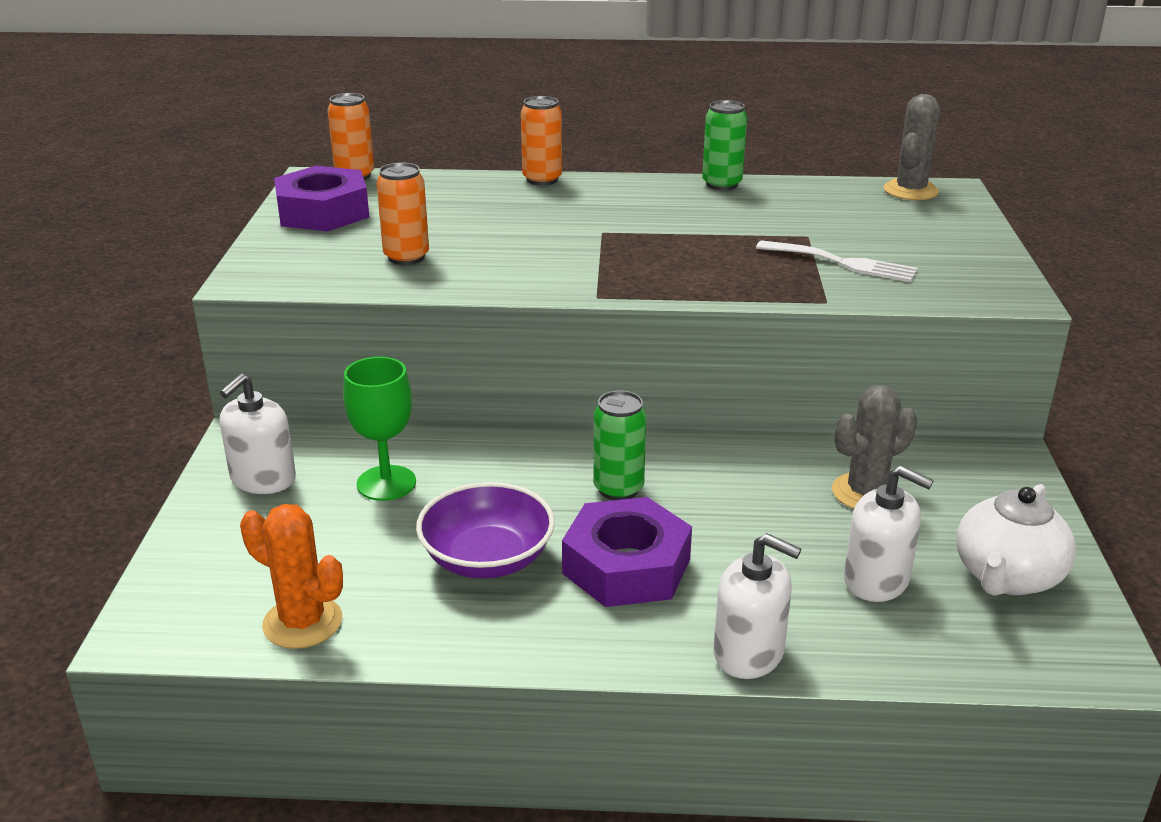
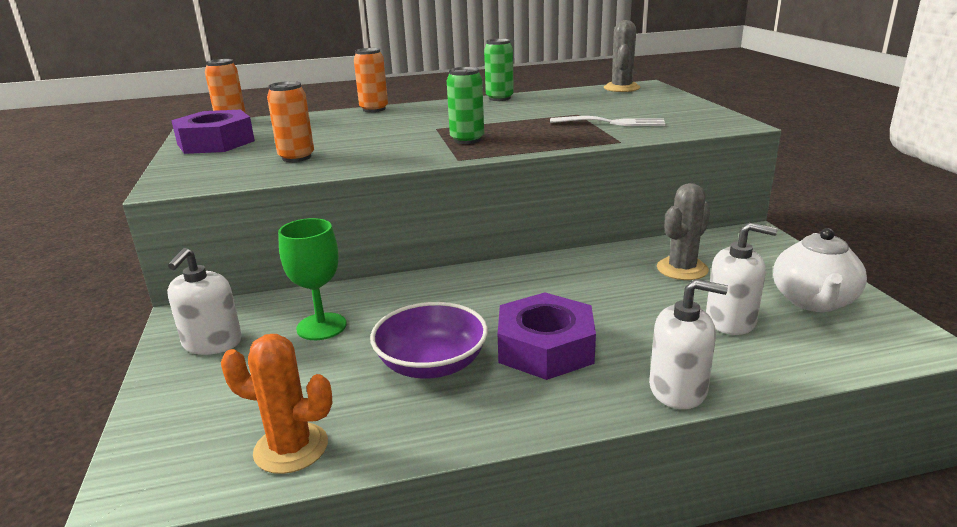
camera: 15 degrees left, 5 degrees down
(618, 489) = (507, 297): green can -> green can (467, 140)

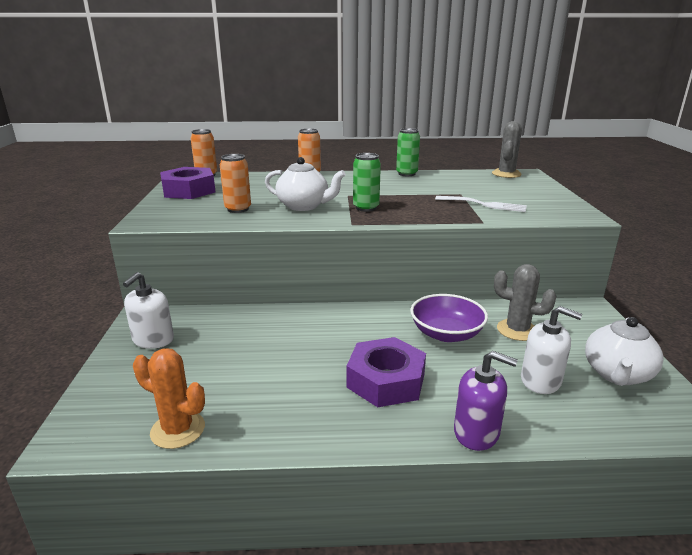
camera: 10 degrees right, 0 degrees up
(321, 326) = (230, 338): green goblet -> none
(385, 146) = (304, 206): none -> white teapot
(432, 364) = (297, 380): purple bowl -> purple bowl (446, 333)
(678, 389) = (476, 432): white soap dispenser -> purple soap dispenser
(682, 269) = (517, 330): grey cactus -> grey cactus turned 60 degrees clockwise

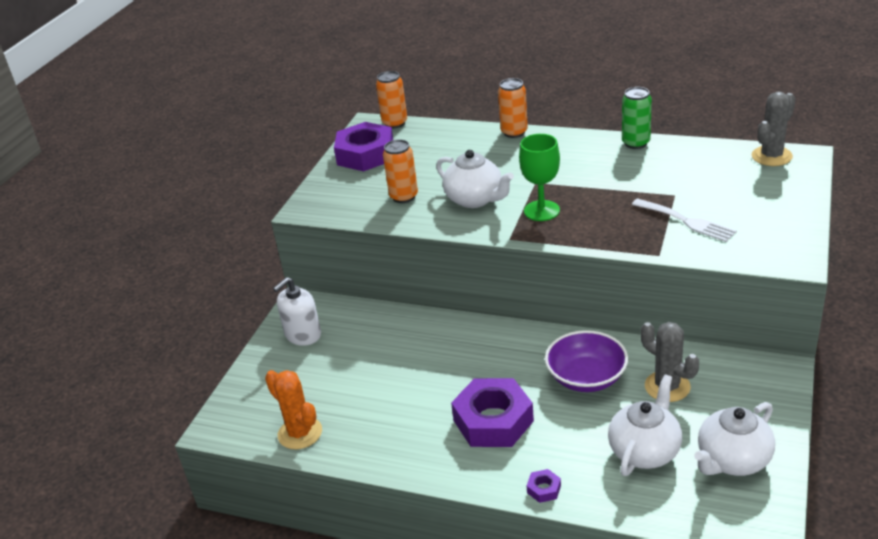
camera: 25 degrees right, 10 degrees up
(366, 208) = (541, 211): green can -> green goblet
(476, 432) = (544, 489): purple soap dispenser -> purple nut
(541, 380) = (645, 451): white soap dispenser -> white teapot

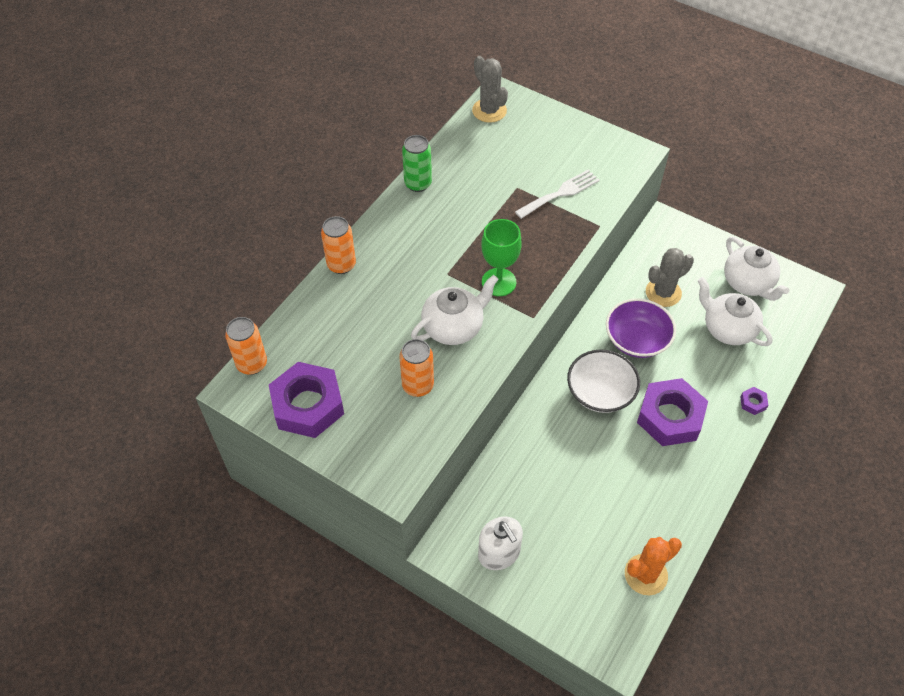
camera: 80 degrees left, 20 degrees up
(503, 363) = (600, 392): none -> white bowl

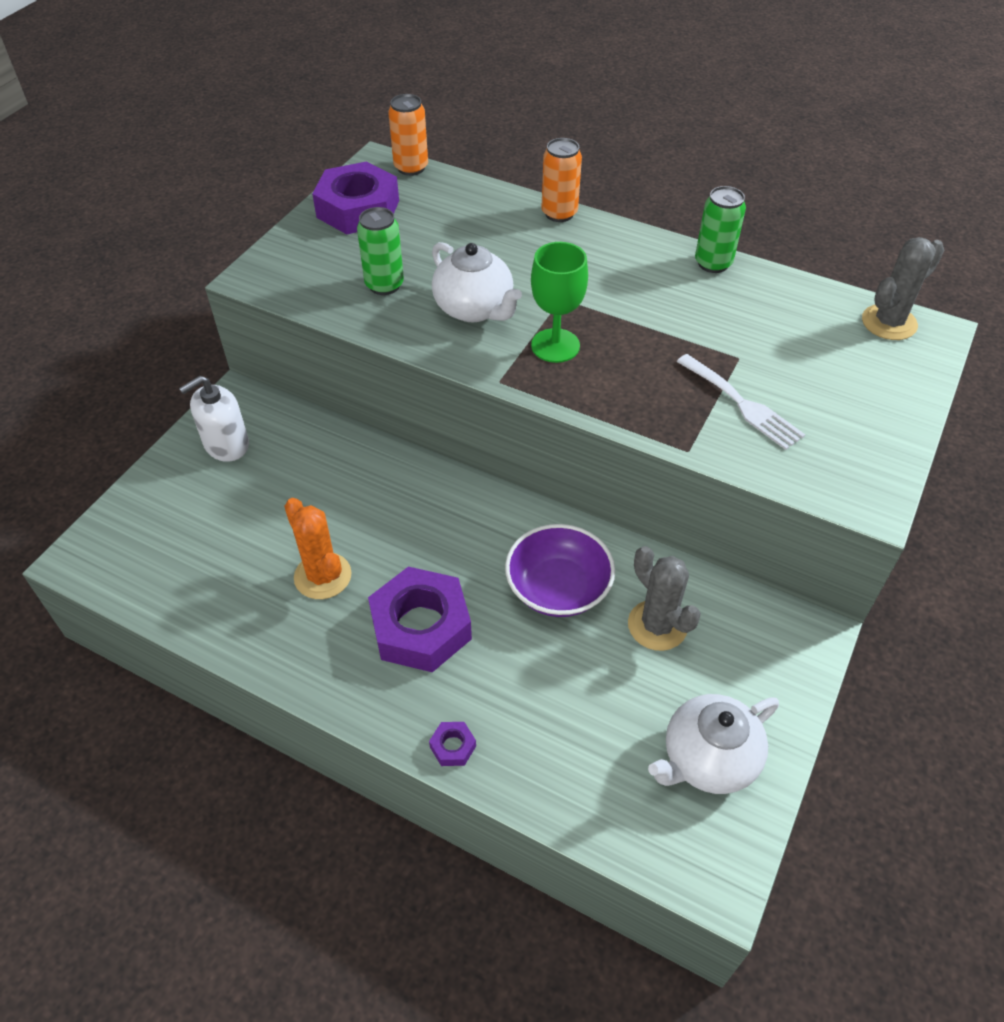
camera: 85 degrees right, 5 degrees down
(418, 386) = (384, 285): orange can -> green can
(600, 392) = (459, 542): white bowl -> none
(646, 574) = (177, 591): orange cactus -> orange cactus (322, 576)
(727, 329) = (599, 718): white teapot -> none

